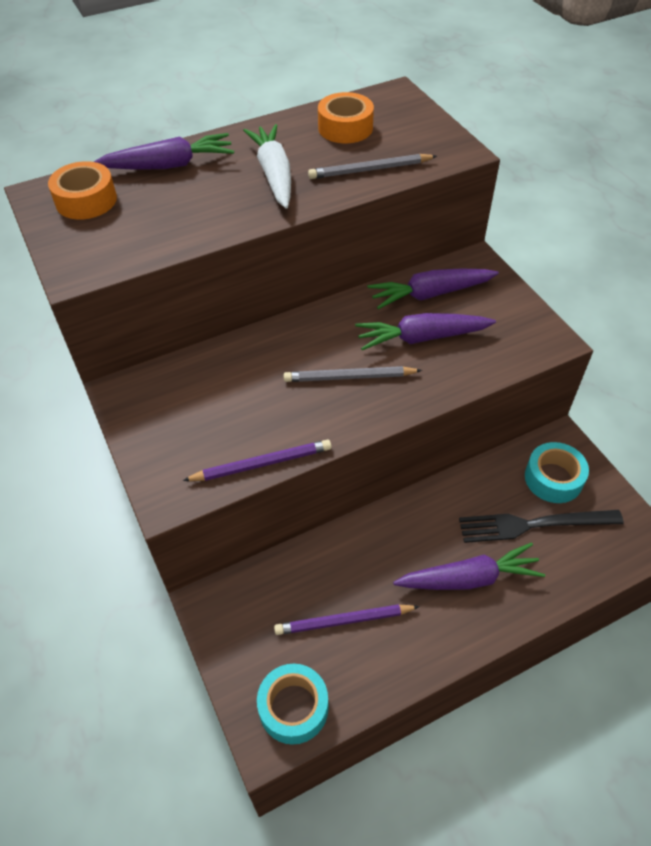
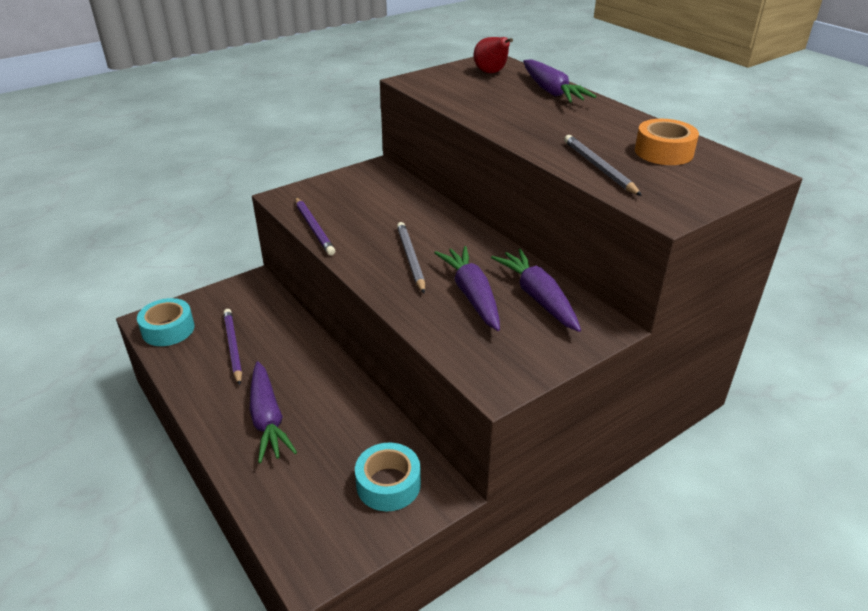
camera: 80 degrees right, 15 degrees down
(86, 200) = (491, 73): orange tape -> red pear
(274, 175) = (563, 128): white carrot -> none
(533, 524) = (328, 466): black fork -> none

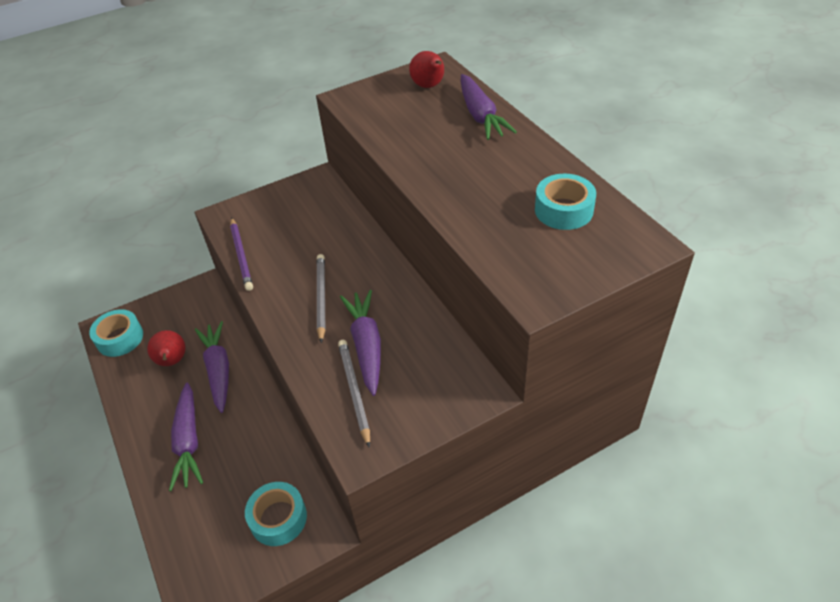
camera: 10 degrees right, 10 degrees up
(233, 347) = (172, 361): purple pencil -> red pear
(538, 298) = (427, 352): purple carrot -> purple carrot (218, 370)
(599, 168) = (490, 231): grey pencil -> grey pencil (354, 391)
(663, 152) = (563, 210): orange tape -> turquoise tape

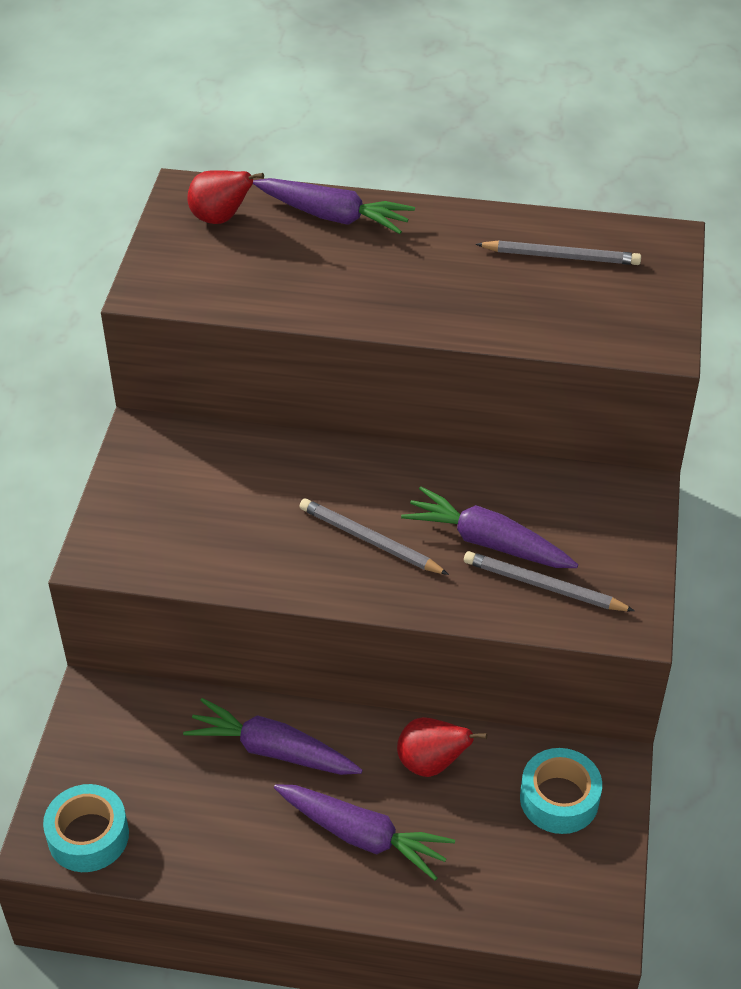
camera: 55 degrees left, 0 degrees up
(172, 361) = (202, 793): red pear -> red pear (431, 763)
(241, 255) = (205, 575): purple pencil -> none
(563, 210) = (561, 256): turquoise tape -> grey pencil

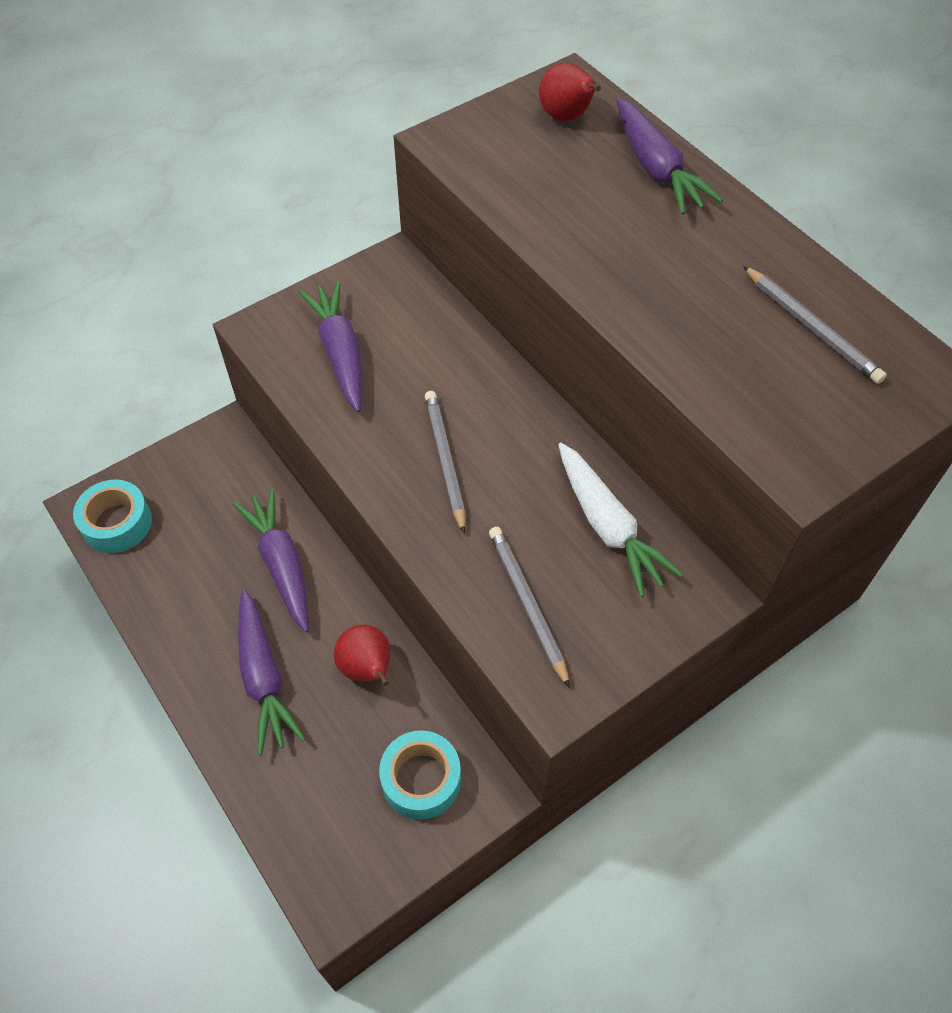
camera: 45 degrees right, 10 degrees up
(488, 542) = (529, 533): purple carrot -> purple carrot (340, 354)
(531, 498) = (607, 525): none -> white carrot

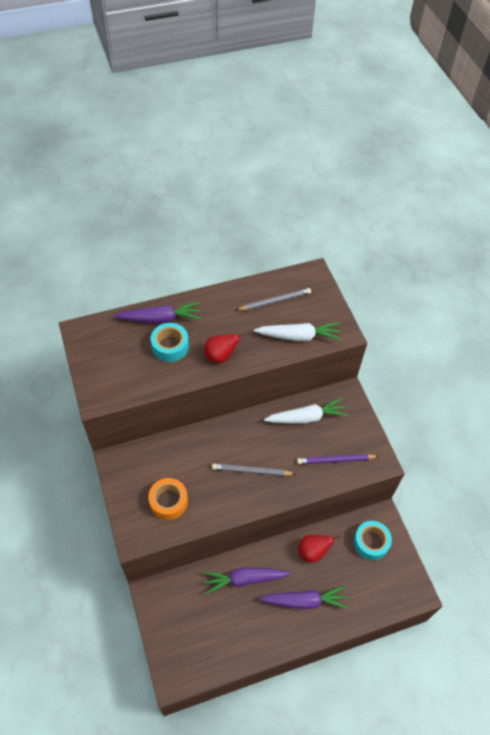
camera: 75 degrees left, 0 degrees up
(117, 523) = (190, 664): turquoise tape -> turquoise tape (170, 346)
(340, 354) = (168, 501): purple carrot -> orange tape
(528, 604) = (336, 460): grey pencil -> purple pencil
(566, 117) = (107, 341): red pear -> red pear (220, 356)
(742, 389) = (298, 336): none -> white carrot

